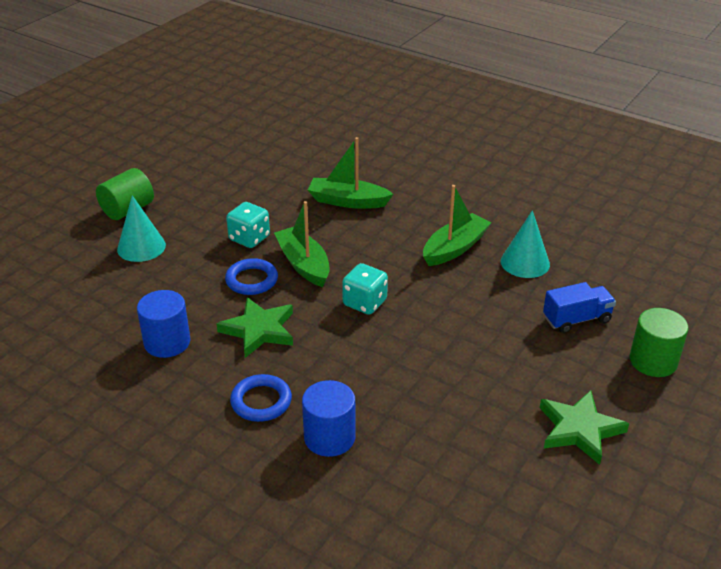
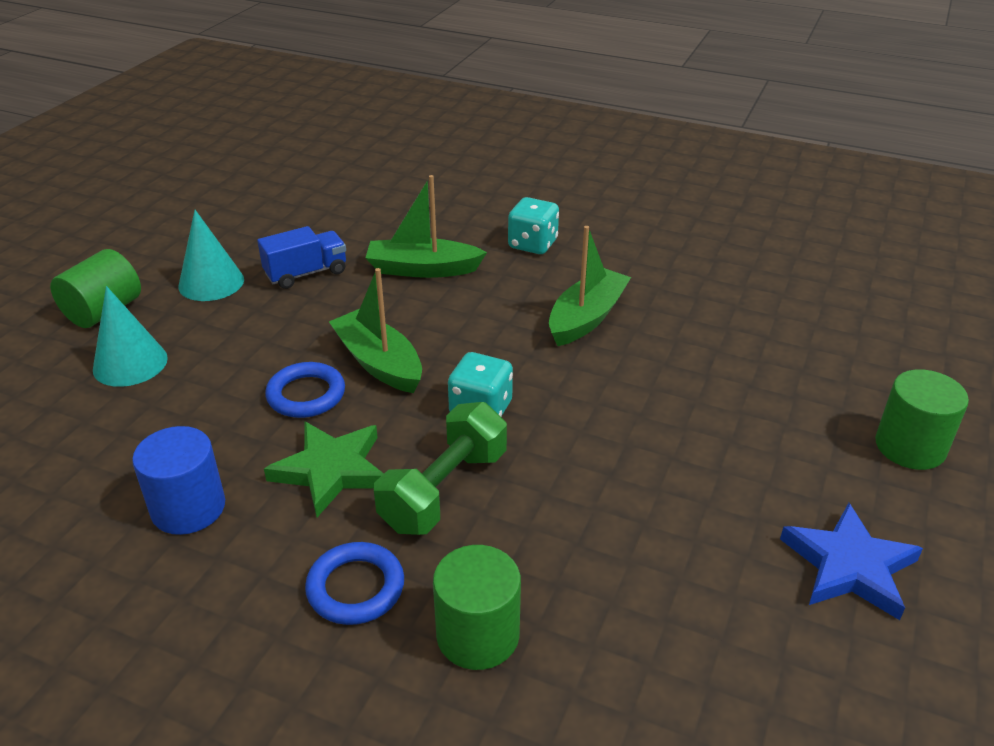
camera: 10 degrees left, 0 degrees up
(249, 238) = (292, 334): turquoise dice -> turquoise dice (532, 244)
(328, 351) = (444, 490): none -> green dumbbell
(329, 437) = (478, 635): blue cylinder -> green cylinder
(525, 262) = (687, 327): turquoise cone -> turquoise cone (211, 283)
(576, 319) = (784, 399): blue truck -> blue truck (306, 273)
(579, 429) = (849, 566): green star -> blue star

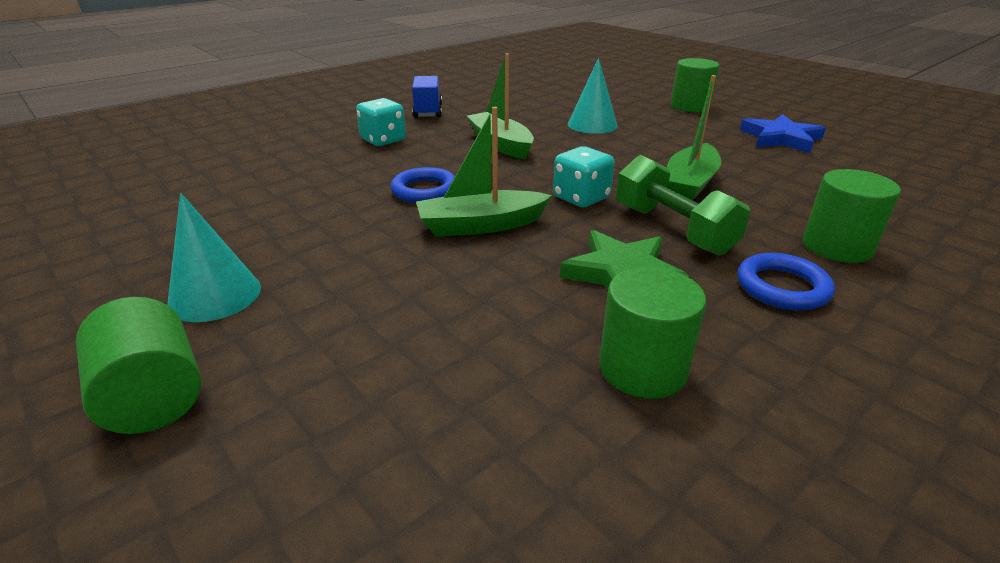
camera: 65 degrees left, 5 degrees down
(130, 363) = (318, 384): turquoise cone -> turquoise cone (592, 125)
(188, 508) = (642, 368): blue cylinder -> green cylinder
(306, 273) = (285, 235): blue truck -> blue truck (428, 111)
(306, 395) = (498, 268): blue ring -> blue ring (425, 190)
(423, 269) = (359, 183): green boat -> green boat (690, 184)

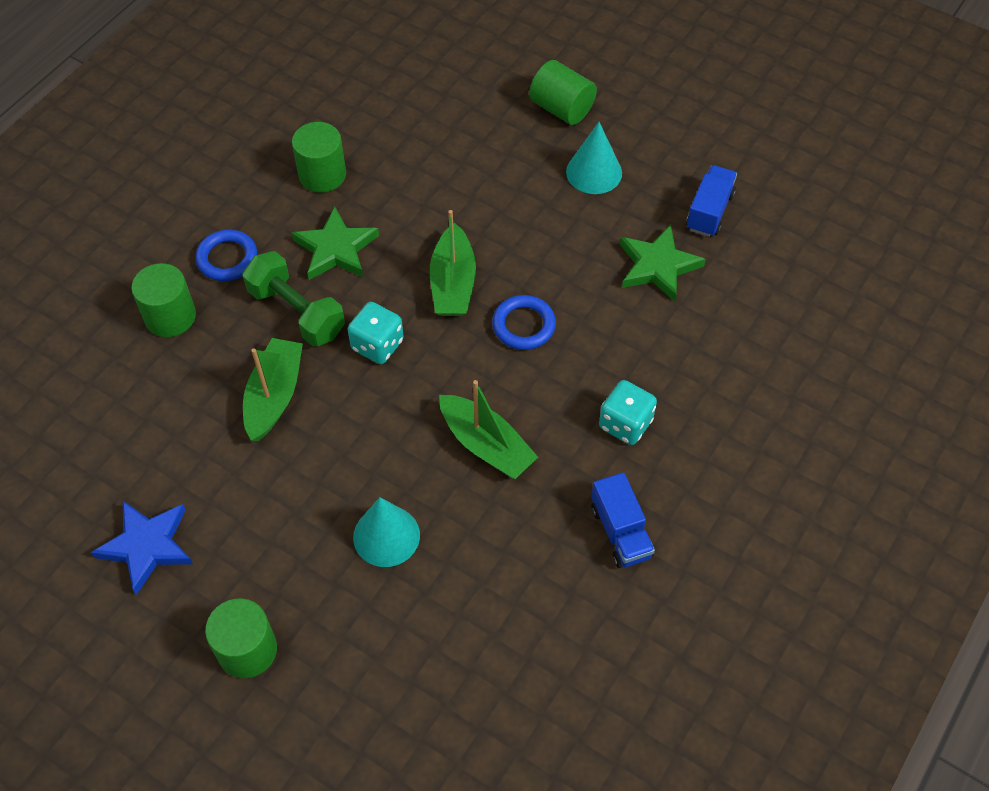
camera: 165 degrees right, 25 degrees up
(134, 236) = (709, 211): none -> blue truck
(250, 207) = (657, 266): none -> green star
(481, 225) = (453, 283): green boat -> green boat turned 120 degrees clockwise

